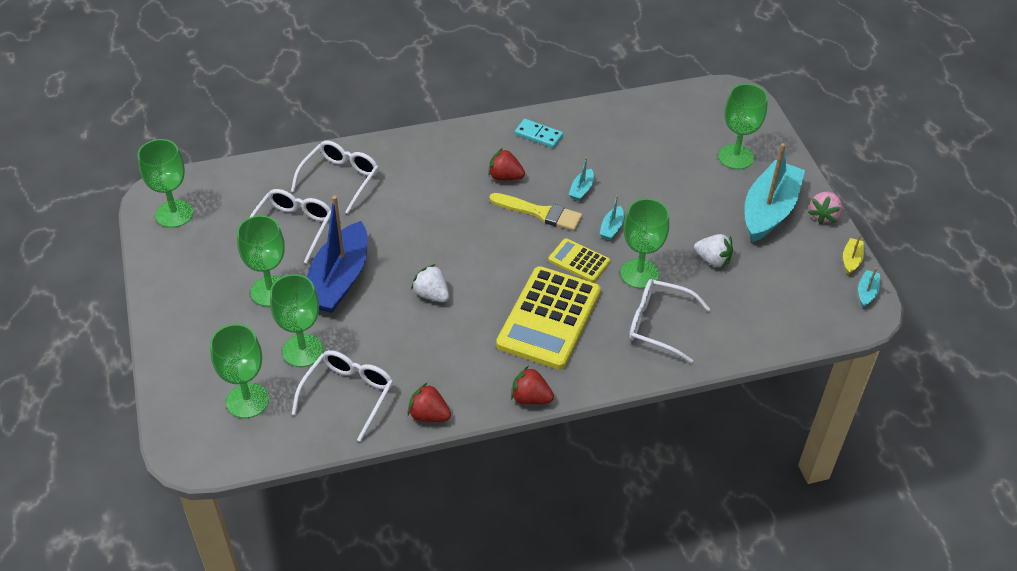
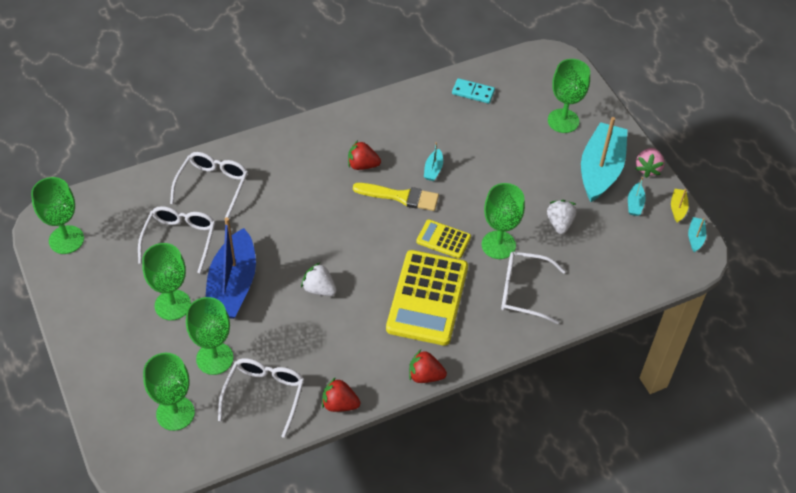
camera: 10 degrees left, 5 degrees up
(538, 135) = (385, 120): turquoise domino -> turquoise domino (473, 92)
(611, 228) = (466, 204): turquoise boat -> turquoise boat (635, 204)
(713, 260) = (559, 223): white strawberry -> white strawberry turned 105 degrees counterclockwise

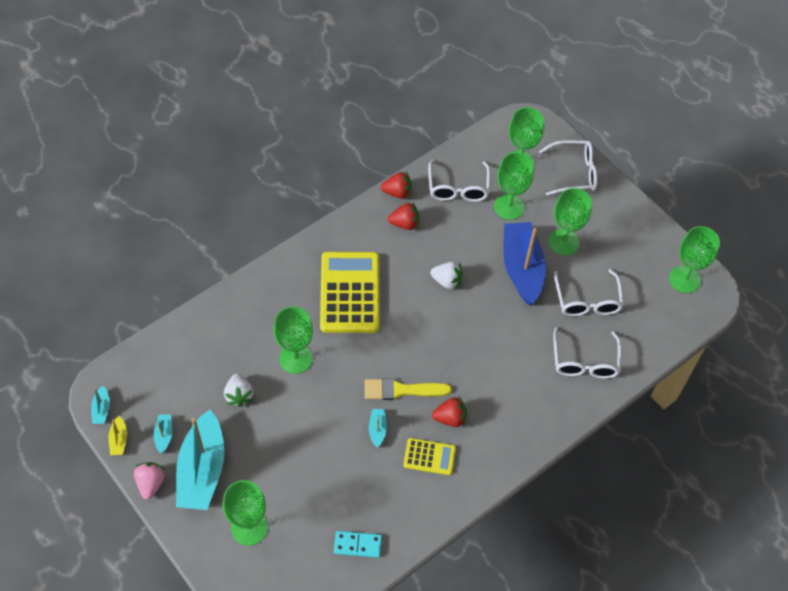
camera: 165 degrees right, 5 degrees up
(425, 376) = (335, 227): red strawberry -> red strawberry (405, 224)
(443, 239) = (349, 353): yellow calculator -> yellow calculator (429, 457)
(523, 291) = (265, 317): white glasses -> white glasses (574, 173)

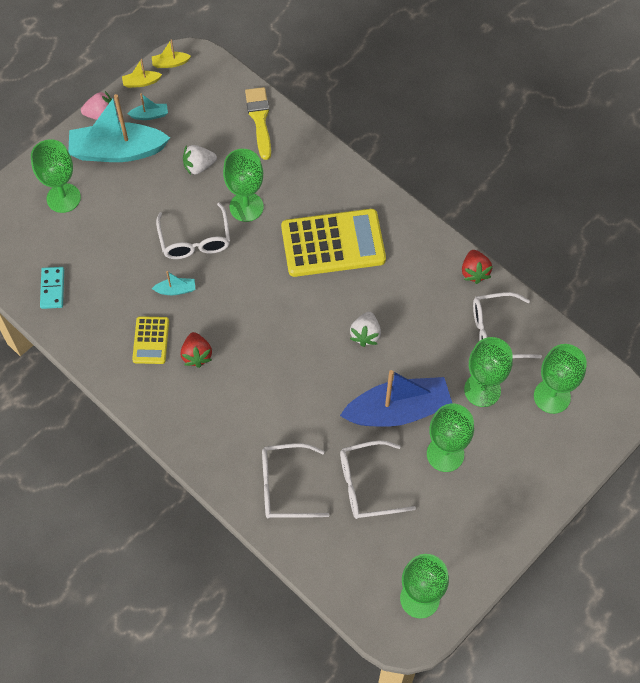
camera: 85 degrees right, 5 degrees up
(101, 409) = (170, 63): turquoise boat -> yellow boat
(401, 390) = (223, 306): yellow brush -> yellow brush (259, 119)
(405, 224) = (433, 284): red strawberry -> none
(574, 173) = (552, 460): white glasses -> white glasses (195, 240)

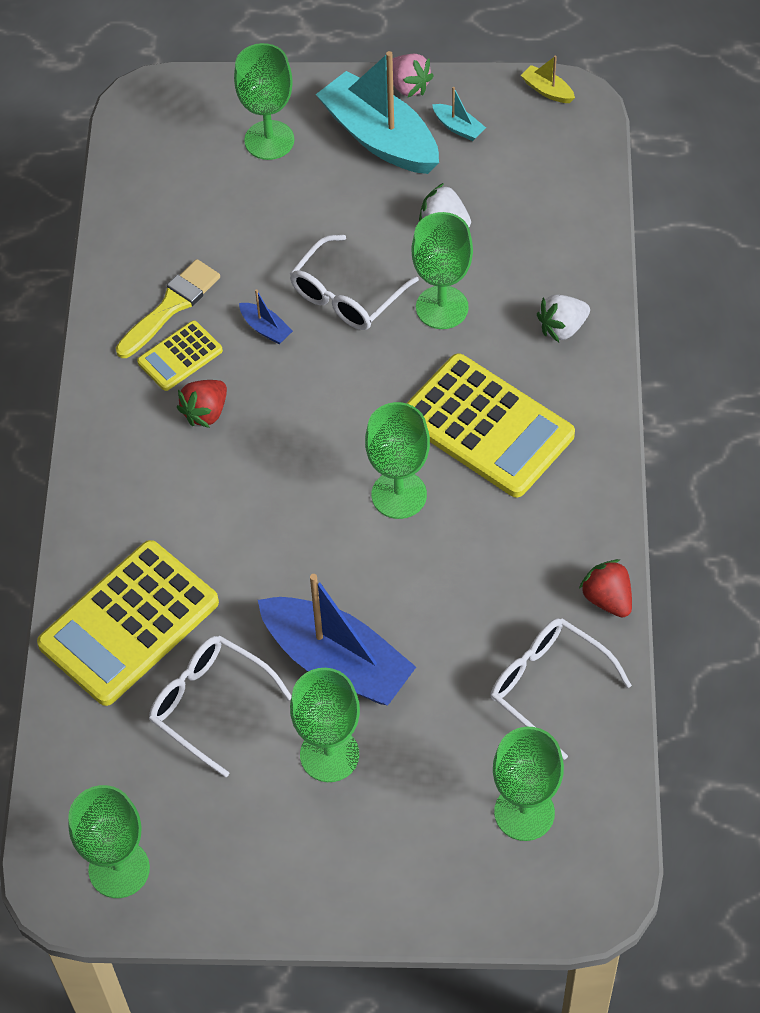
camera: 50 degrees right, 5 degrees down
(52, 289) = (150, 221): turquoise domino -> none
(141, 82) = (491, 86): yellow boat -> none
(176, 290) = (265, 328): turquoise boat -> blue boat
(259, 119) = (571, 228): yellow brush -> yellow brush (171, 306)
(285, 486) = (129, 623): white glasses -> yellow calculator
(365, 334) = (402, 552): white strawberry -> white strawberry (562, 328)
(474, 272) = (607, 599): red strawberry -> red strawberry turned 105 degrees clockwise
(482, 390) = (455, 729): green goblet -> green goblet (399, 495)

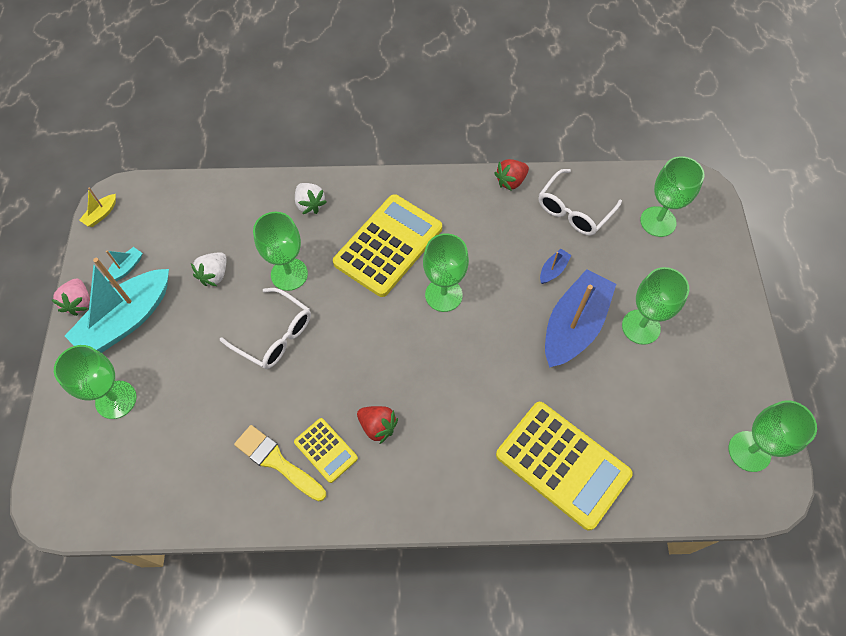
camera: 95 degrees left, 5 degrees up
(209, 704) = (617, 403): white glasses -> none
(265, 328) = (302, 389): blue boat -> blue boat (553, 270)
(408, 86) = (79, 303): pink strawberry -> pink strawberry turned 135 degrees clockwise

